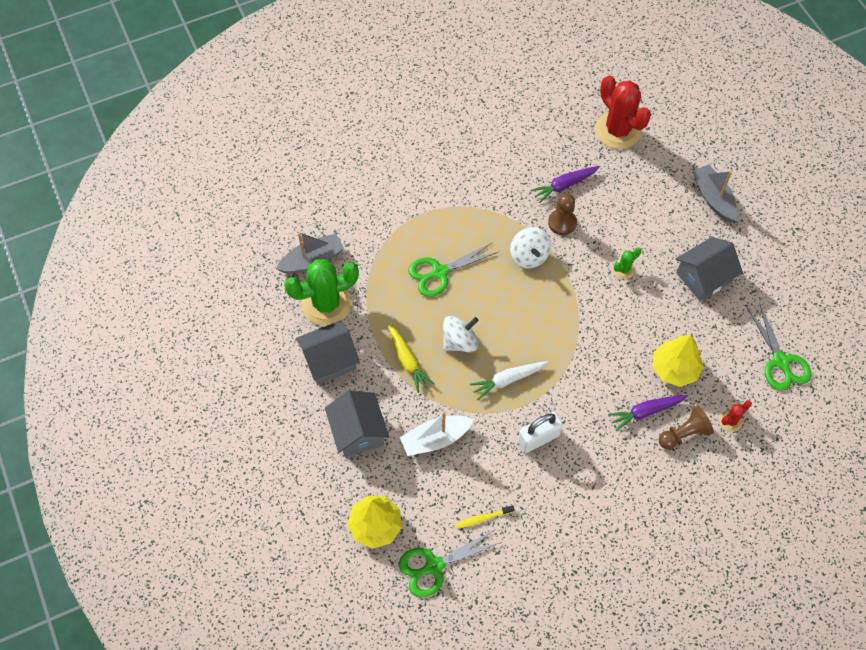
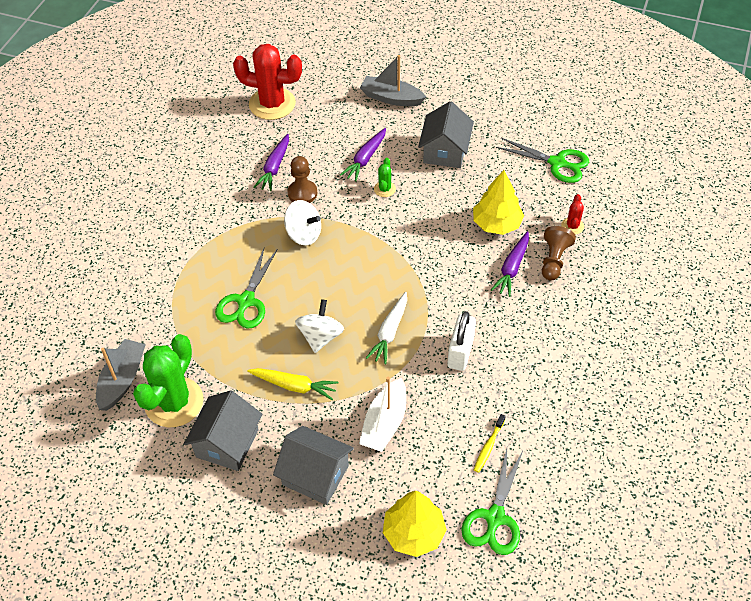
camera: 45 degrees left, 10 degrees down
(636, 233) = (365, 159): none -> purple carrot

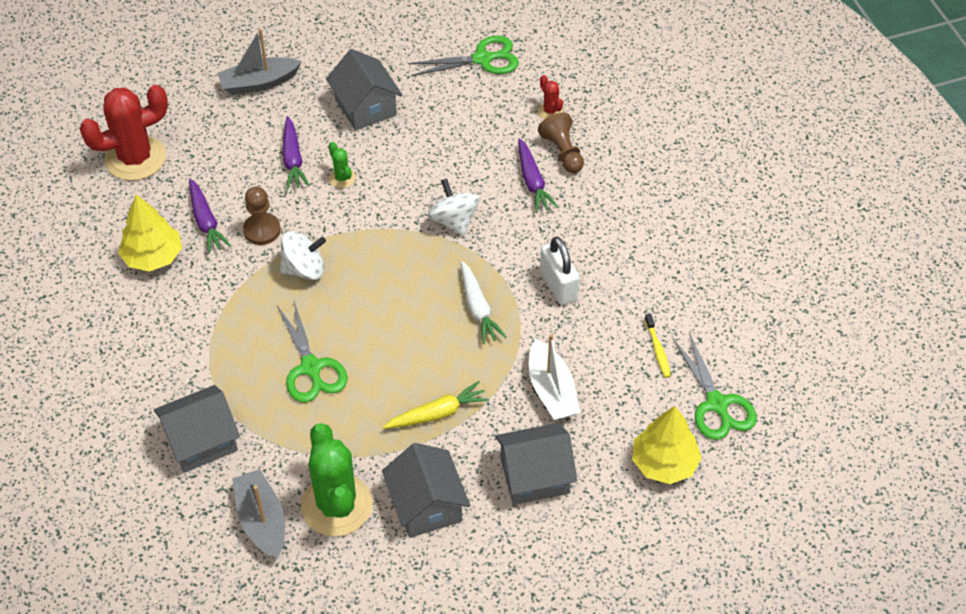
camera: 40 degrees left, 0 degrees up
(138, 304) = (201, 441): none -> grey house
(320, 337) = (418, 354): white spinning top -> white spinning top (454, 221)
(496, 224) = (481, 149): yellow tree -> yellow tree (153, 257)

